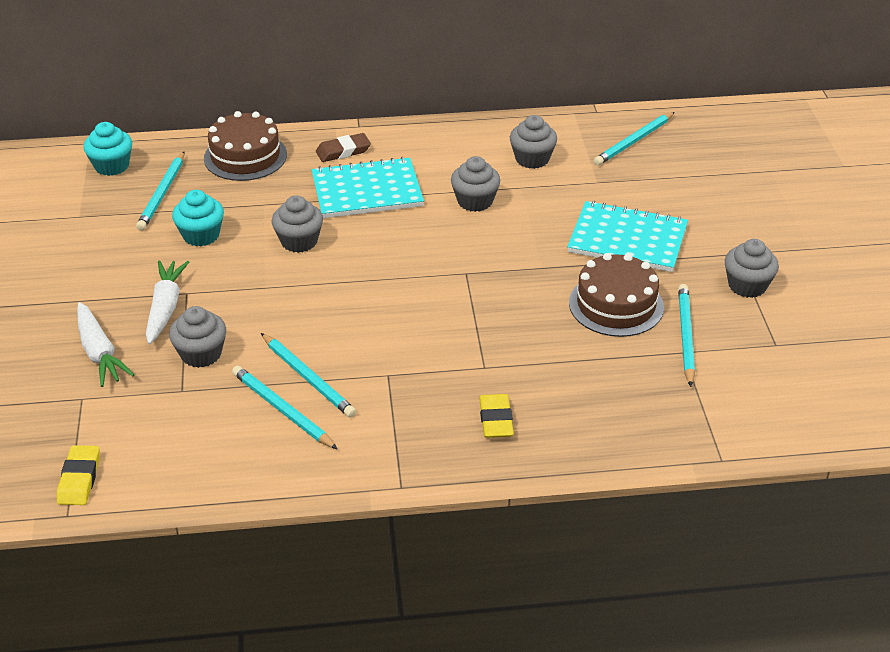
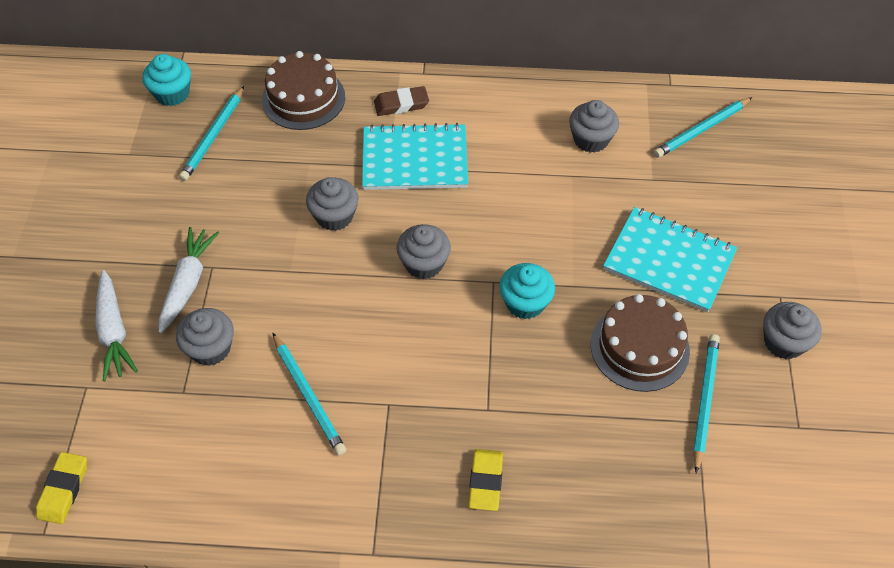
camera: 10 degrees right, 15 degrees up
(201, 235) = (240, 195): turquoise cupcake -> turquoise cupcake (525, 303)
(282, 410) = (275, 434): turquoise pencil -> none
(475, 201) = (521, 188): grey cupcake -> grey cupcake (424, 264)

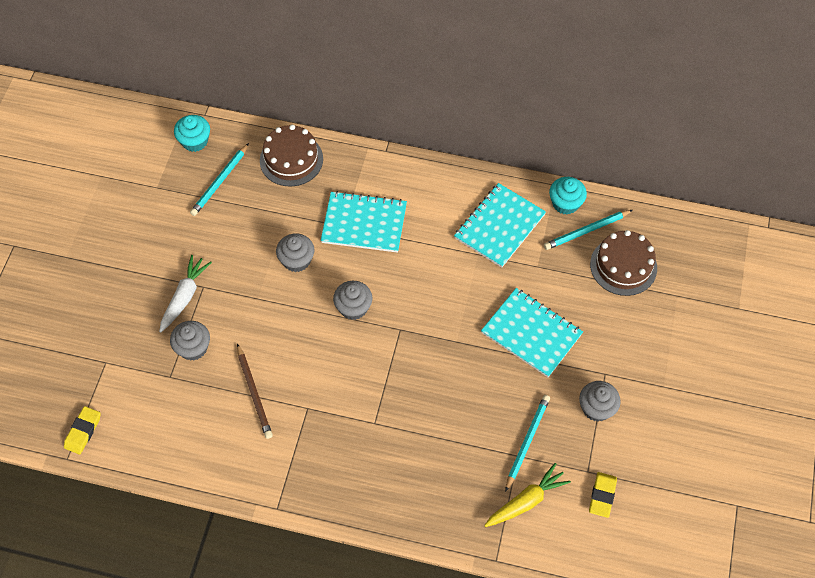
camera: 10 degrees right, 5 degrees up
(114, 331) = (129, 325): white carrot -> none
(309, 395) = (254, 393): turquoise pencil -> brown pencil
(401, 104) = (363, 175): brown eraser -> none
(485, 481) = (362, 473): yellow eraser -> yellow eraser (602, 496)
(525, 303) = (419, 349): turquoise cupcake -> turquoise cupcake (565, 203)
(591, 139) = (499, 226): grey cupcake -> turquoise notebook
(639, 347) = (492, 395): brown cake -> brown cake (623, 266)
(727, 482) = (526, 501): none -> yellow carrot

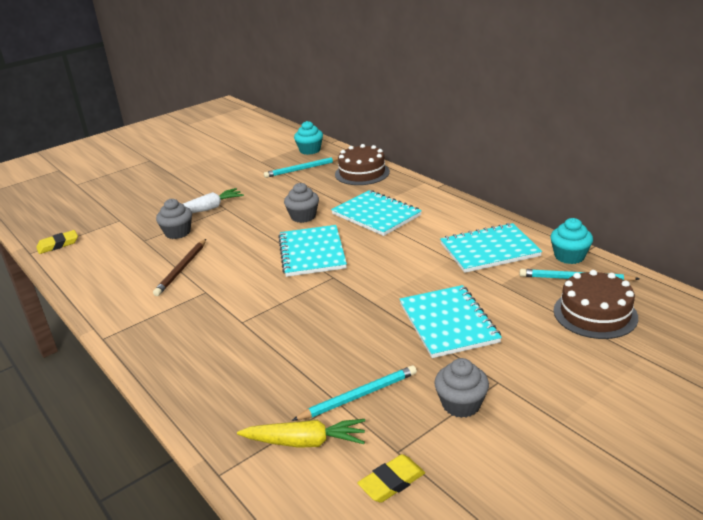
camera: 40 degrees right, 30 degrees down
(353, 308) = (312, 252): grey cupcake -> turquoise notebook

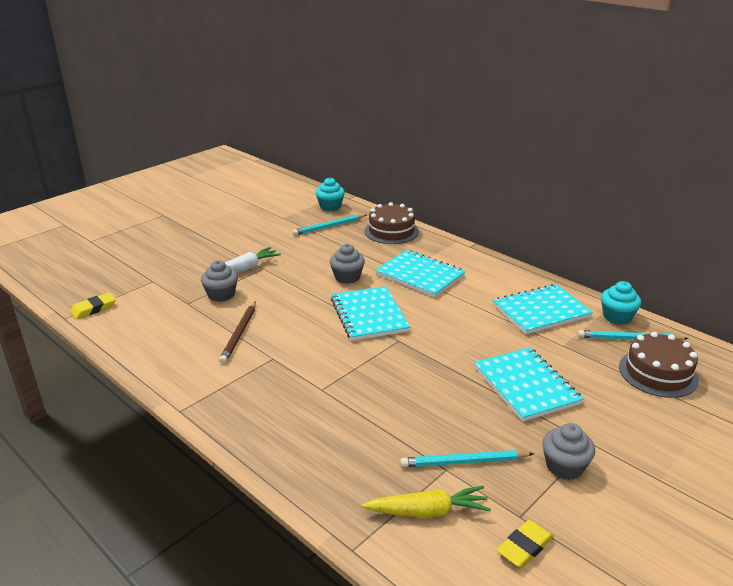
camera: 10 degrees left, 0 degrees up
(358, 396) = (464, 462): turquoise pencil -> turquoise pencil turned 150 degrees counterclockwise

